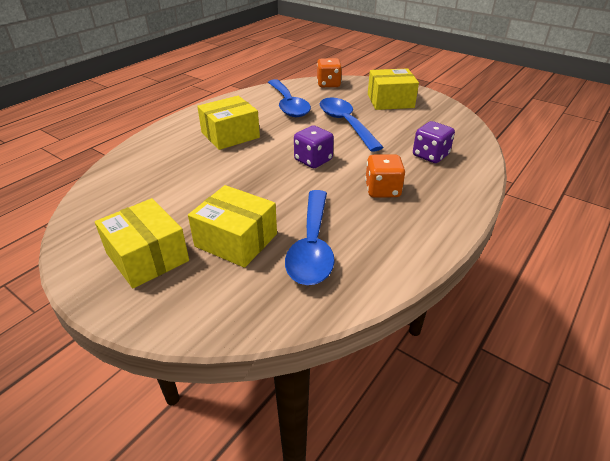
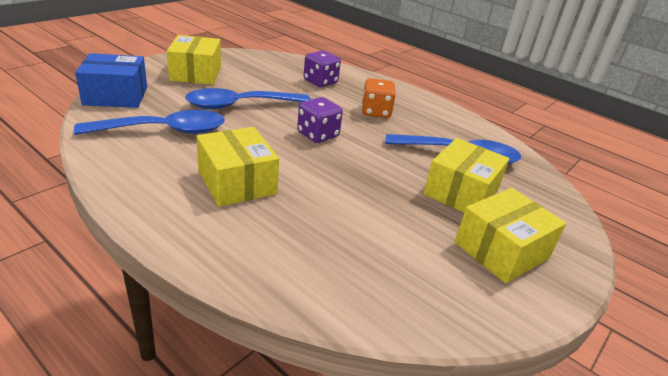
camera: 90 degrees left, 5 degrees down
(328, 84) = (116, 96): orange dice -> blue box

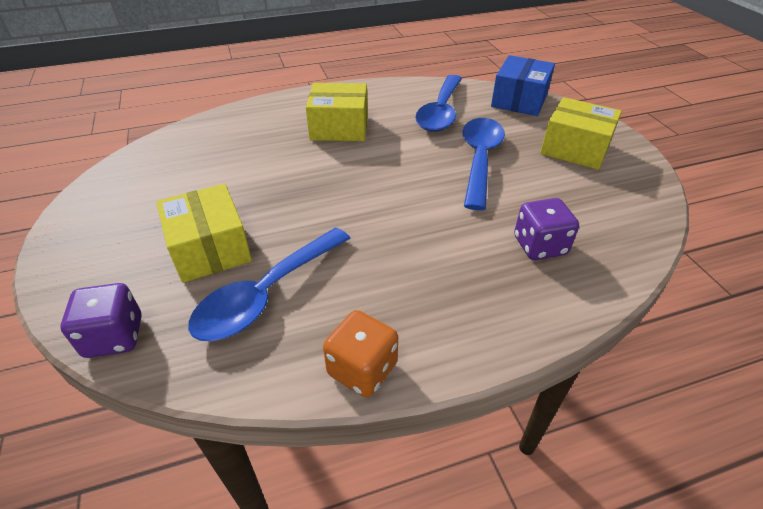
camera: 125 degrees right, 10 degrees up
(318, 135) = (388, 191): purple dice -> purple dice (114, 336)
(375, 112) = (421, 264): orange dice -> orange dice (362, 369)
(501, 250) = (127, 228): yellow box -> none

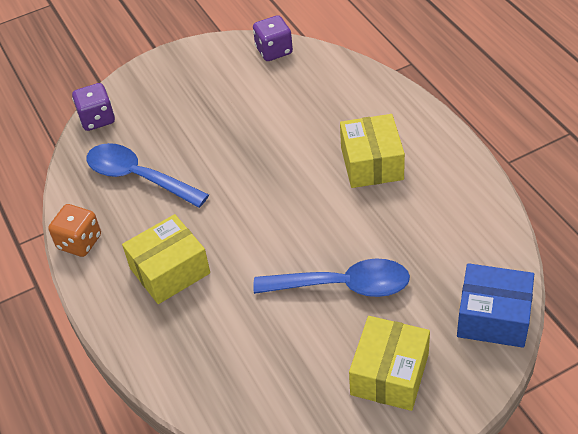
camera: 85 degrees right, 5 degrees up
(210, 249) = (179, 133): yellow box -> yellow box (170, 271)
(440, 112) = (434, 241): blue spoon -> none
(539, 246) = (214, 339): purple dice -> purple dice (274, 51)

